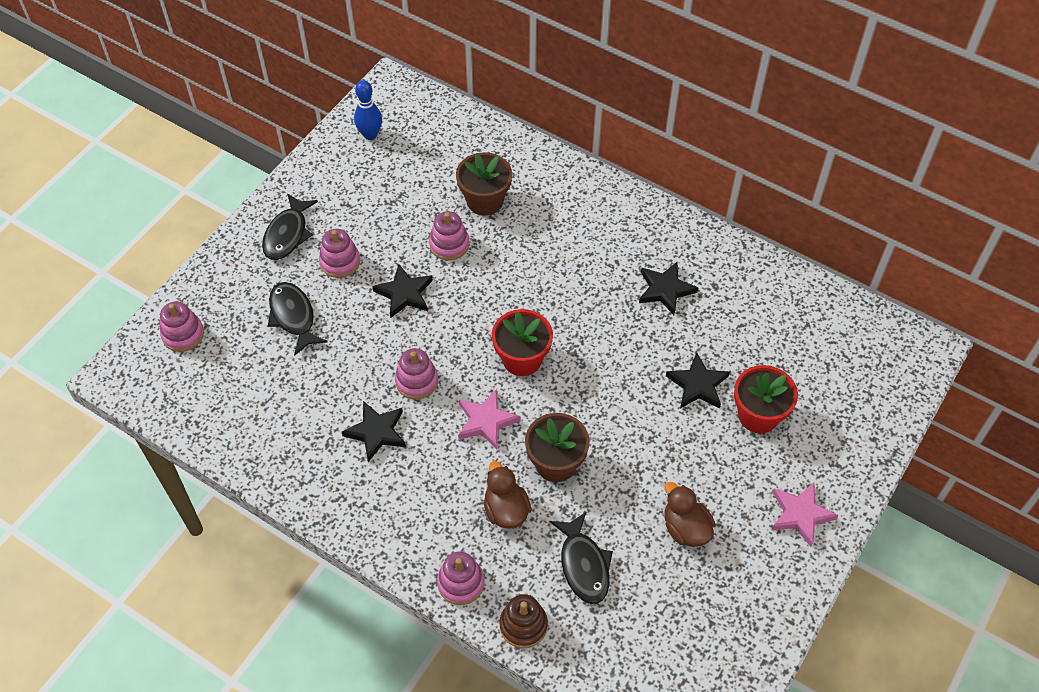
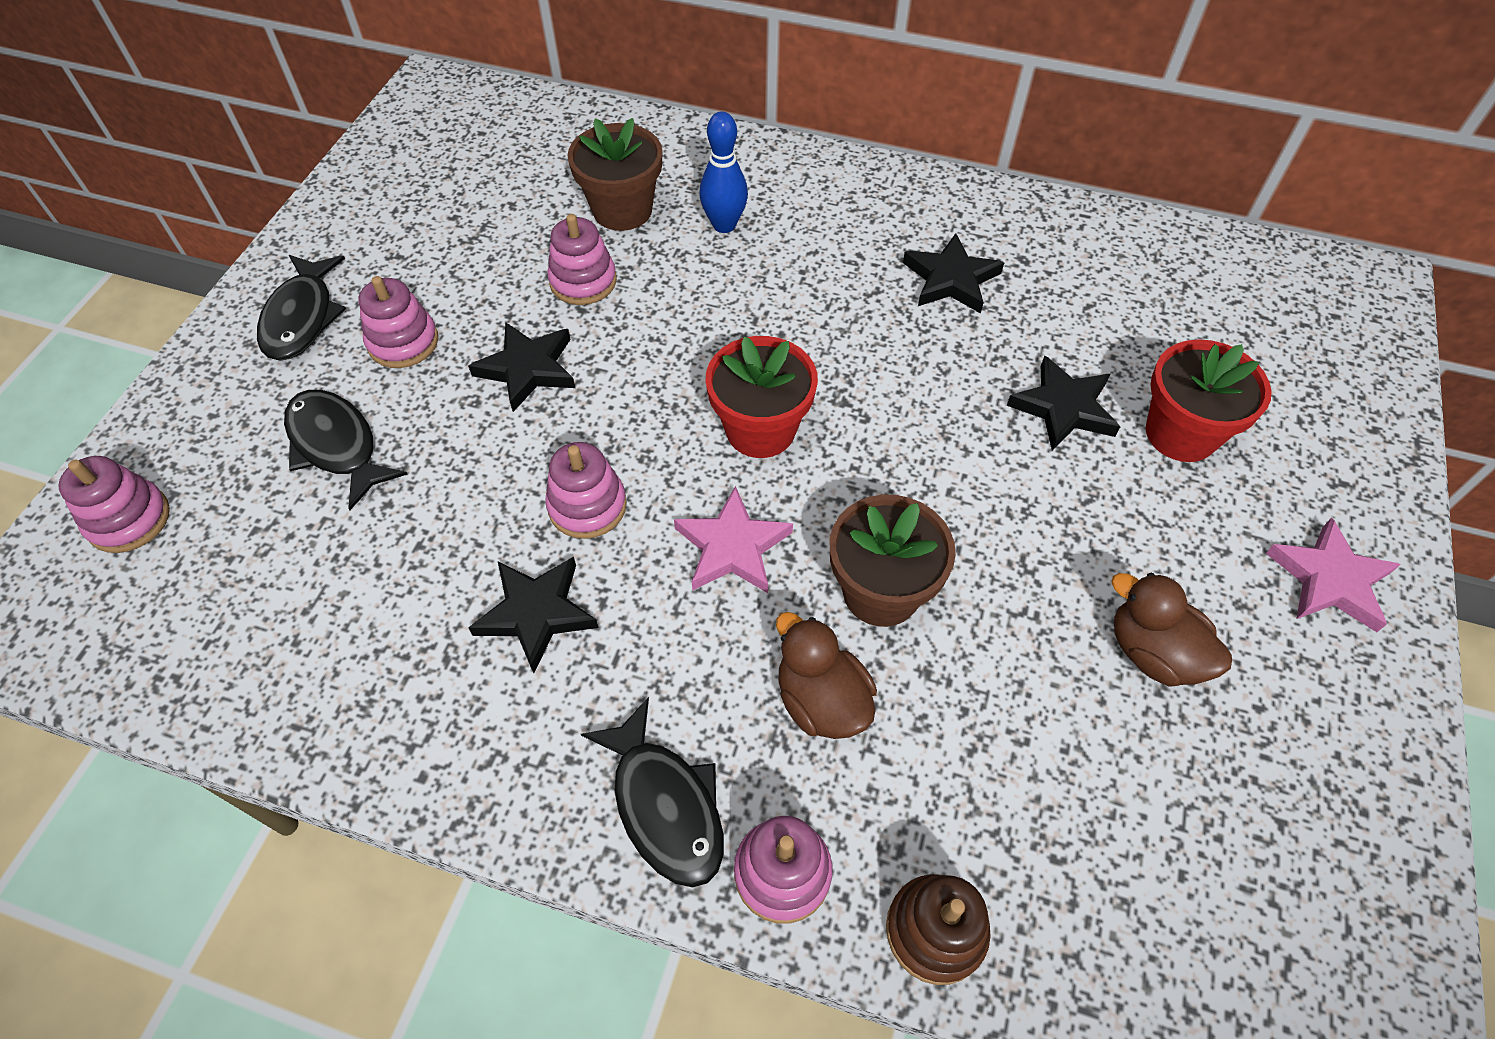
camera: 15 degrees left, 0 degrees up
(370, 135) = (413, 154): blue bowling pin -> blue bowling pin (724, 225)
(583, 565) = (1003, 770): black fish -> black fish (665, 805)

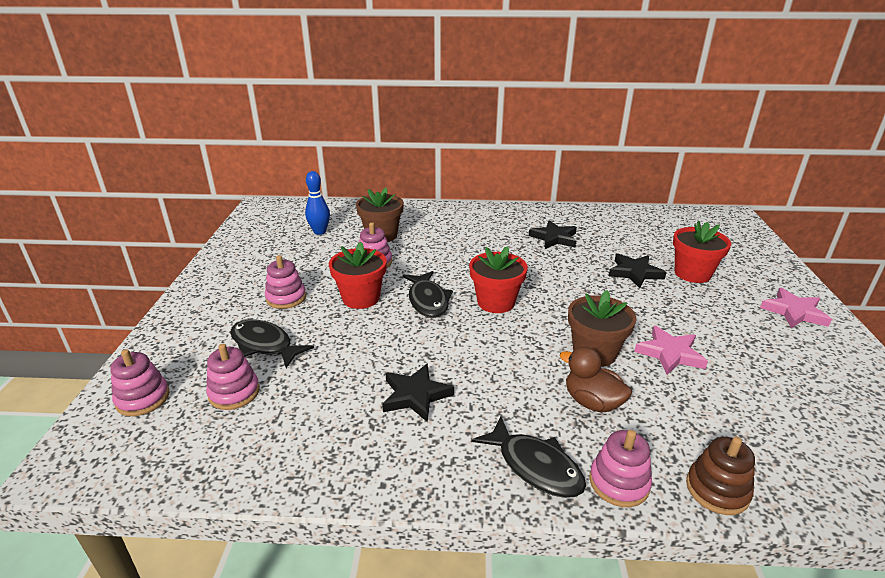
camera: 15 degrees left, 25 degrees down
(302, 318) = (223, 297): black fish -> black fish (428, 300)
(528, 369) = (361, 298): black star -> red flower pot
(587, 506) = (421, 346): pink stacking toy -> pink stacking toy (234, 393)
(724, 225) = (435, 234): blue bowling pin -> blue bowling pin (320, 232)
(732, 547) = (508, 349): pink star -> pink star (670, 353)
(1153, 653) = (738, 352): brown duck -> none

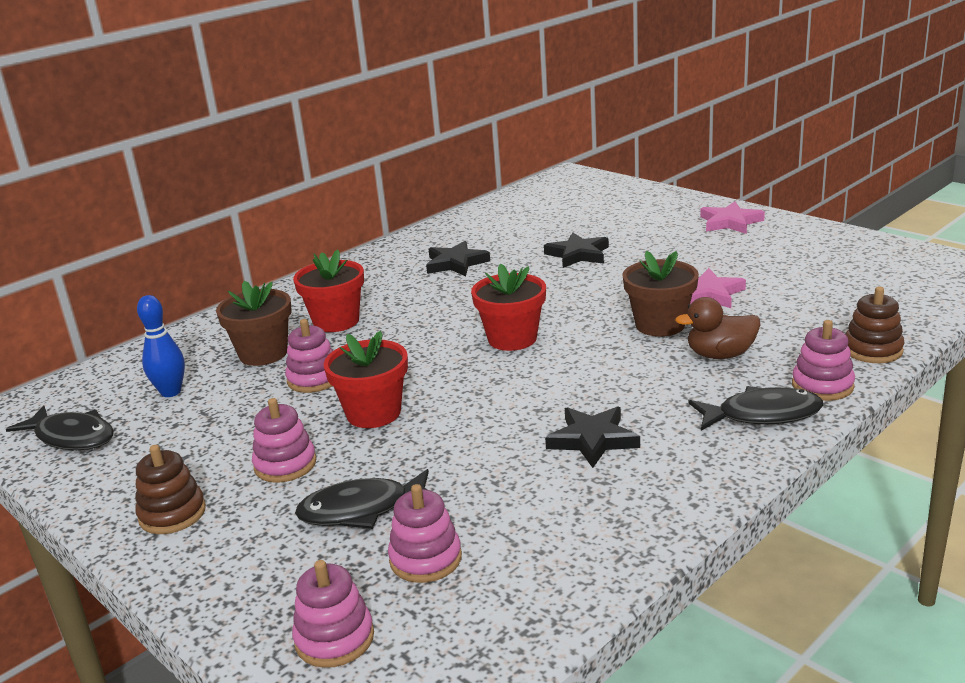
camera: 45 degrees left, 5 degrees down
(217, 290) = (172, 514): none -> brown stacking toy
(428, 300) = (447, 374): black fish -> black fish (72, 437)
(692, 273) = (620, 232): red flower pot -> red flower pot (336, 321)

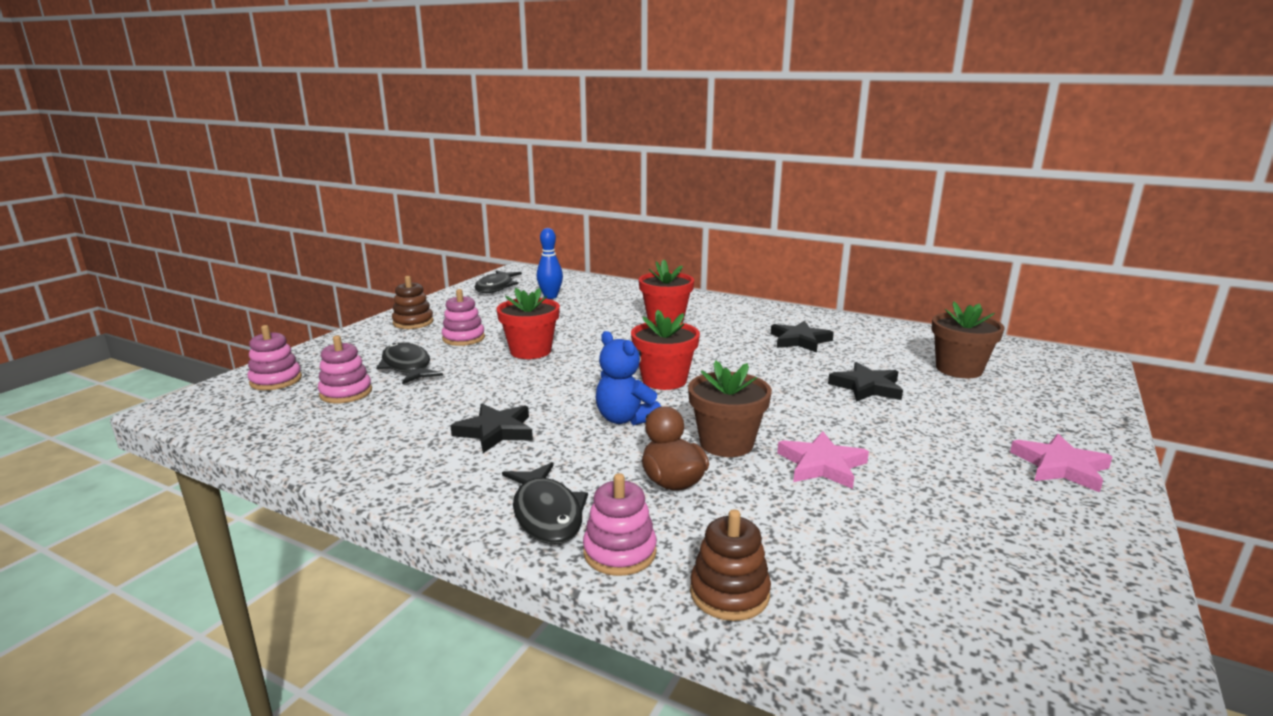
camera: 70 degrees right, 5 degrees down
(263, 354) = (607, 308): brown flower pot -> brown flower pot (959, 369)
(314, 379) = (575, 327): pink stacking toy -> none
(593, 366) = (625, 419): none -> blue teddy bear

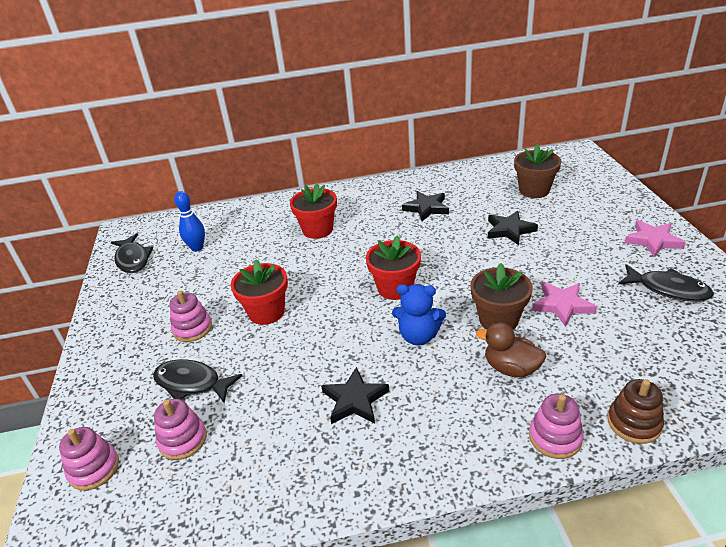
camera: 35 degrees left, 15 degrees up
(413, 322) = (119, 335): brown stacking toy -> none
(546, 513) = (481, 441): black fish -> black fish (668, 289)

